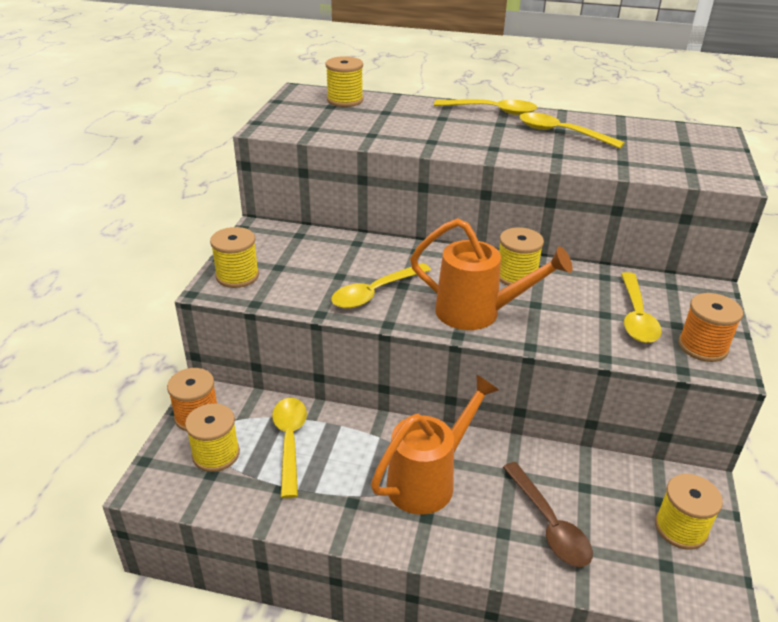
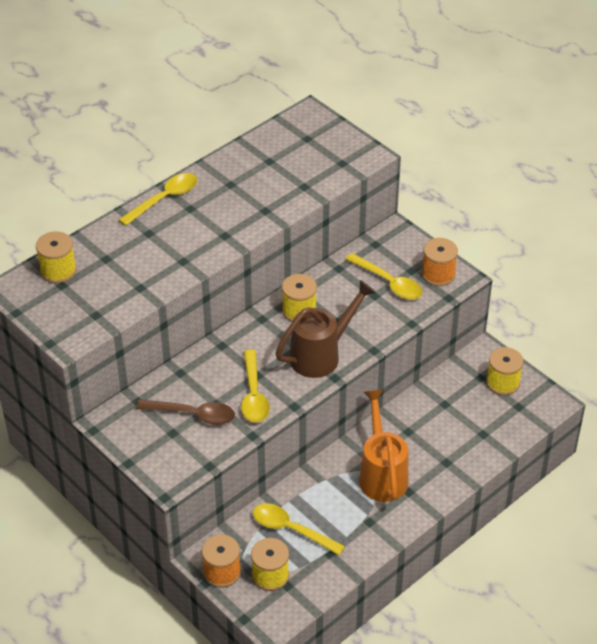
camera: 55 degrees left, 10 degrees up
(237, 276) = (164, 461): yellow spool -> none
(477, 313) = (321, 355): orange watering can -> brown watering can
(549, 524) = (456, 438): brown spoon -> brown spoon (193, 414)
(561, 133) = (236, 187): yellow spoon -> none

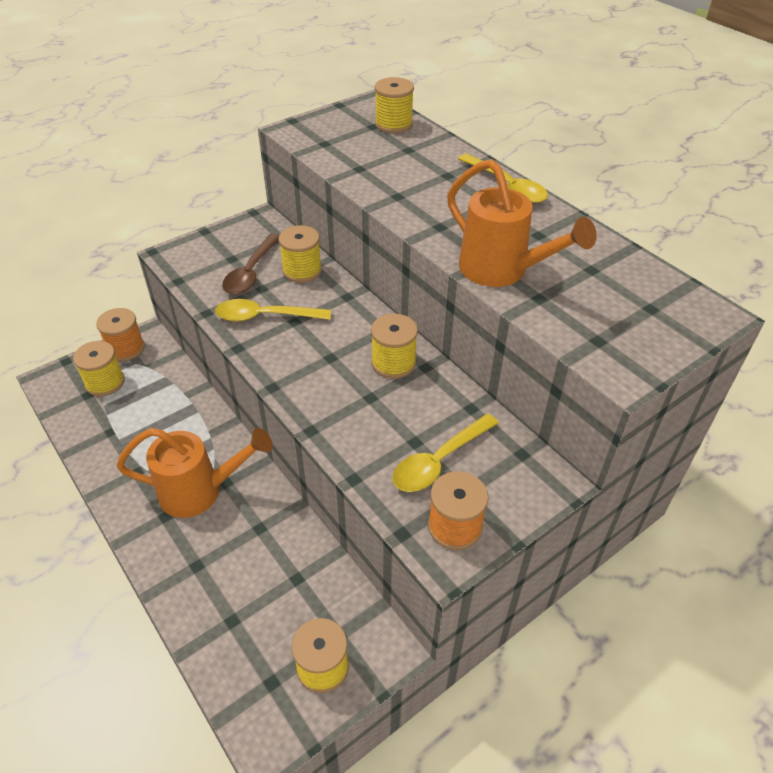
camera: 95 degrees right, 0 degrees up
(188, 379) = (302, 270): none -> yellow spool
(277, 203) = (501, 271): none -> orange watering can
(291, 529) = (154, 402): yellow spoon -> none
(321, 355) = (313, 377): brown watering can -> none

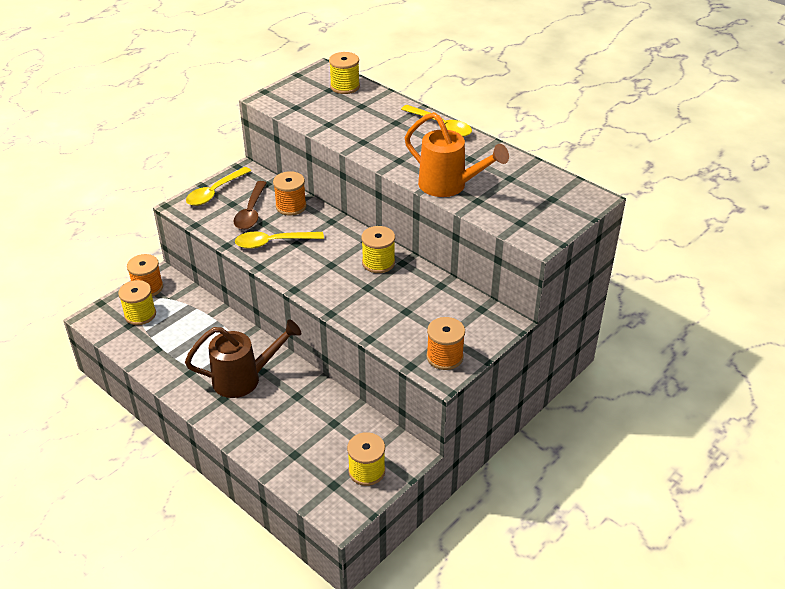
camera: 10 degrees left, 5 degrees down
(200, 491) = (244, 379): orange watering can -> brown watering can
(302, 270) = (291, 206): yellow spool -> orange spool
(439, 461) = (426, 320): yellow spoon -> yellow spoon (215, 192)

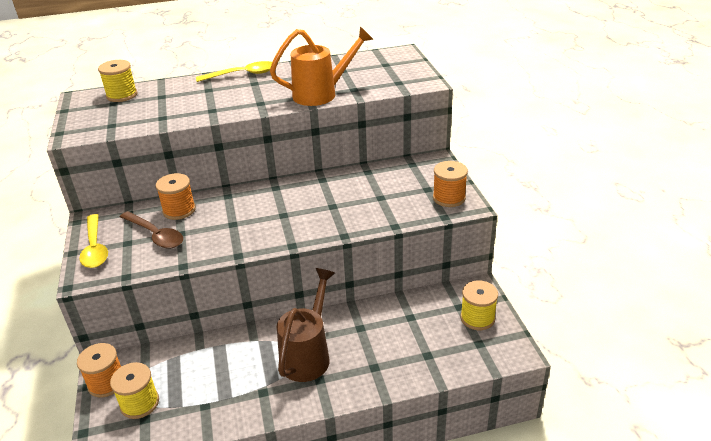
camera: 55 degrees left, 5 degrees down
(273, 242) = (215, 236): yellow spoon -> none
(378, 263) = (309, 190): yellow spool -> none

